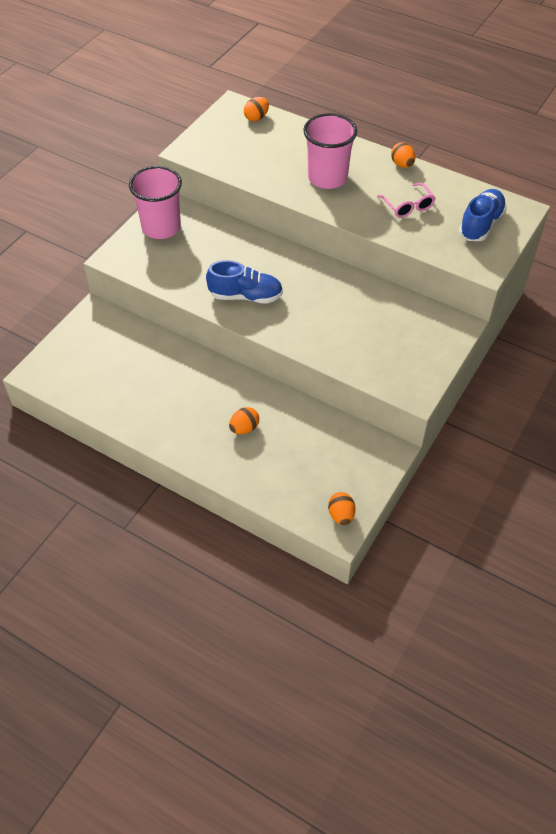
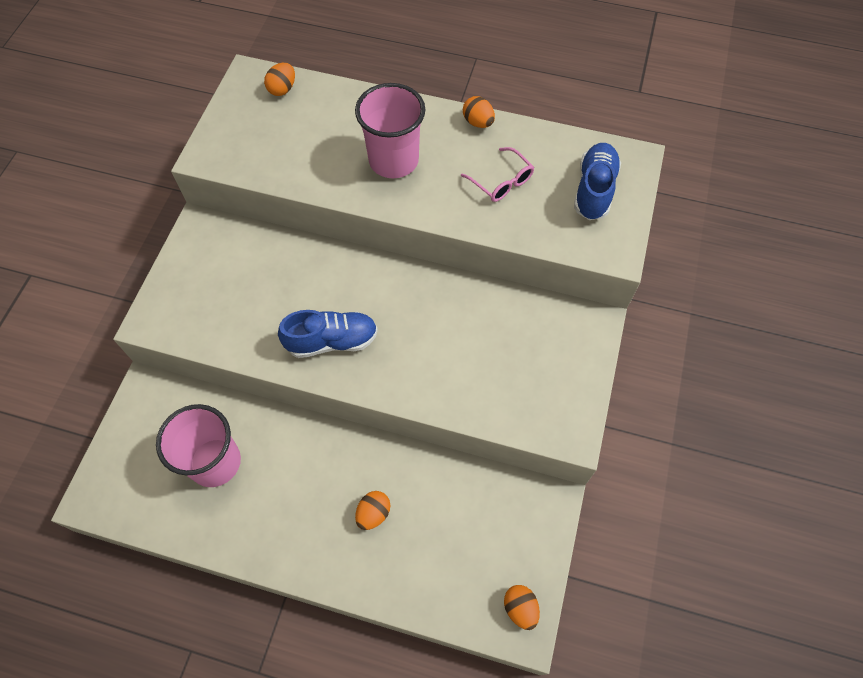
camera: 15 degrees left, 10 degrees up
(161, 227) = (200, 263): pink cup -> pink cup (215, 462)

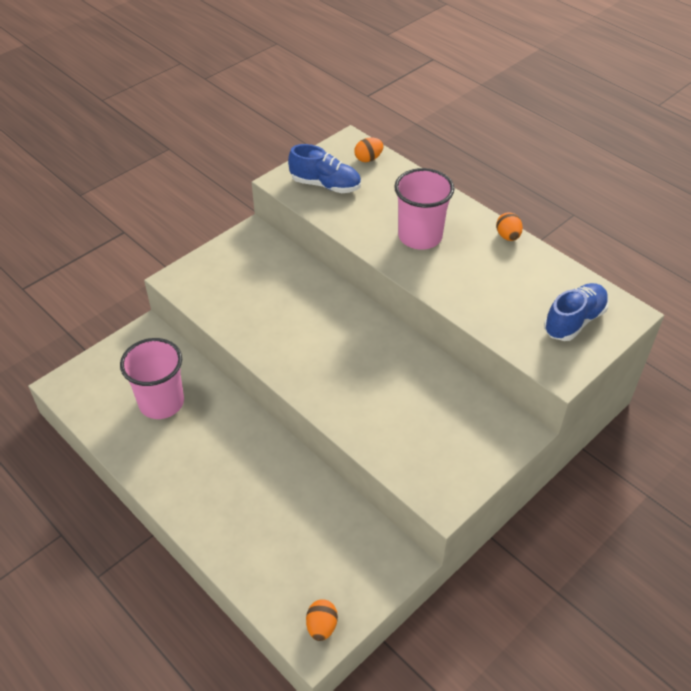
camera: 30 degrees right, 15 degrees down
(332, 341) = (296, 349): blue shoe -> blue shoe (325, 185)
(373, 513) = (252, 496): orange egg -> none
(501, 181) = (497, 284): pink glasses -> none

